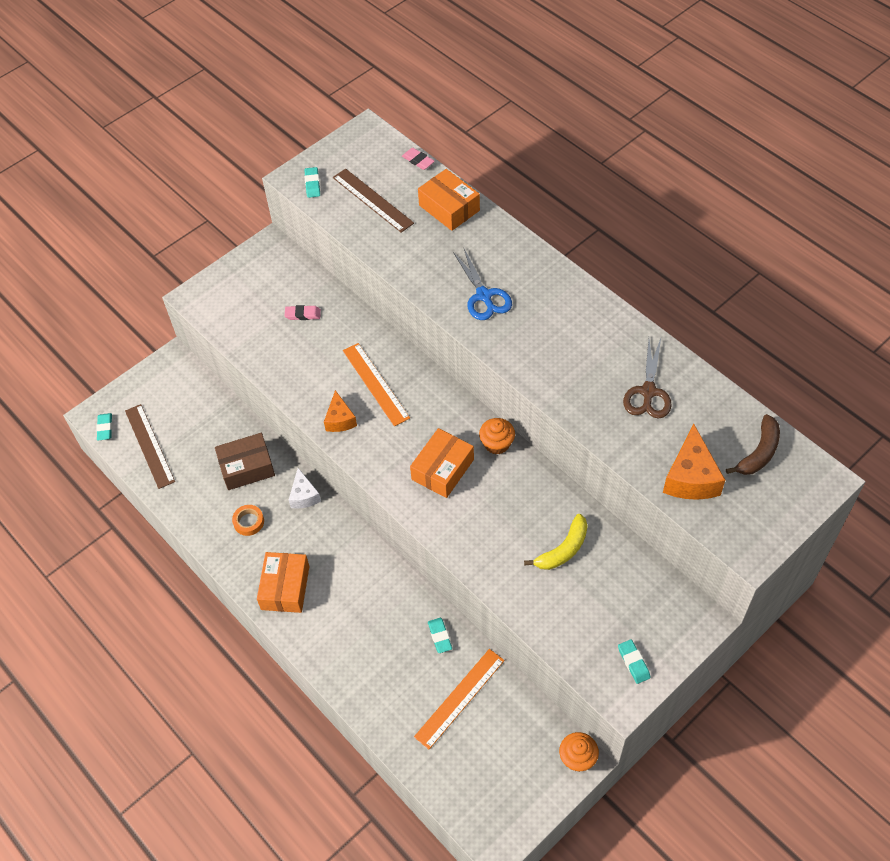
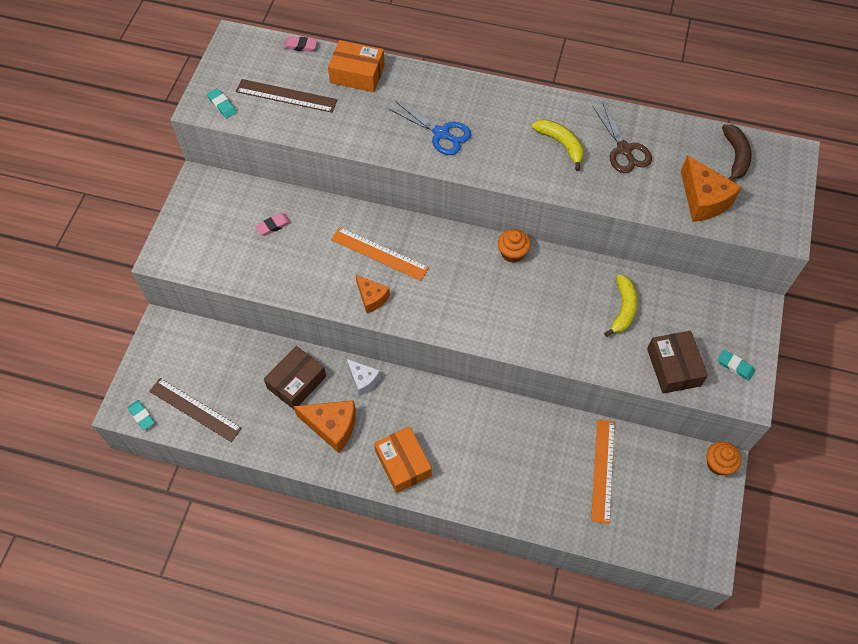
camera: 35 degrees left, 5 degrees up
(248, 522) = (332, 426): orange tape -> orange cheese
(440, 636) = (553, 431): turquoise eraser -> none
(442, 469) = (485, 295): orange box -> none
(571, 630) = (673, 367): none -> brown box
(589, 358) = (561, 144): none -> yellow banana

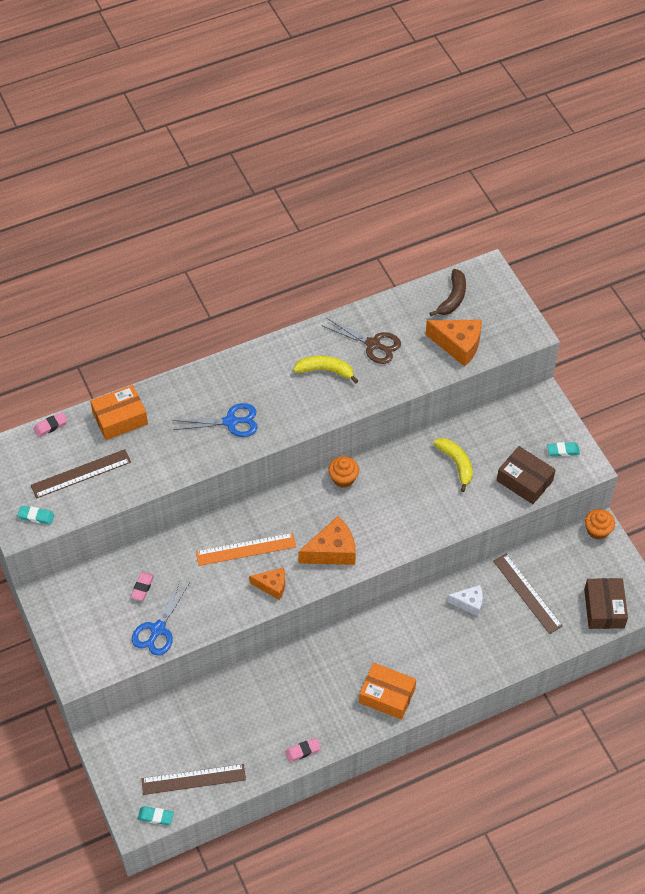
camera: 40 degrees left, 5 degrees down
(253, 266) = (158, 629): none -> blue scissors
(295, 454) = (303, 751): none -> pink eraser
(296, 382) = (252, 699): brown box -> brown box (604, 608)
(332, 426) = (311, 710): orange cheese -> orange cheese (332, 551)
(363, 380) = (301, 659): white cheese -> white cheese (469, 603)
(603, 470) = (527, 593): orange ruler -> brown ruler
(735, 157) = (452, 298): brown banana -> brown banana turned 60 degrees clockwise

